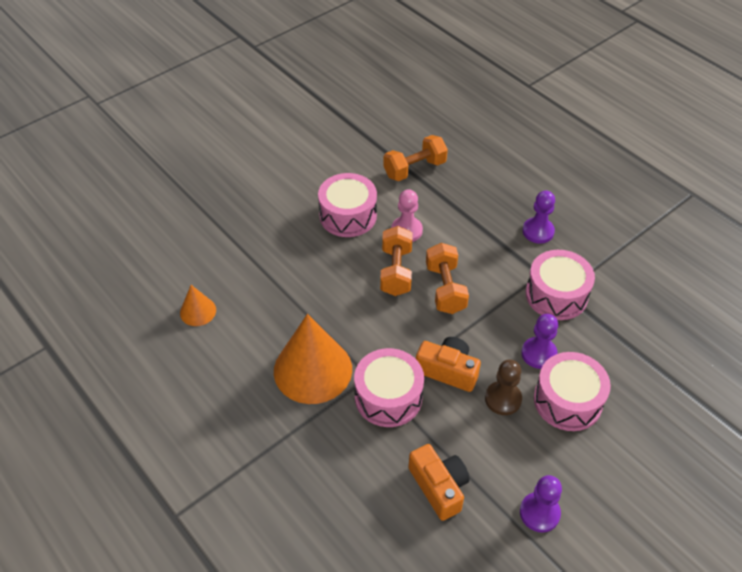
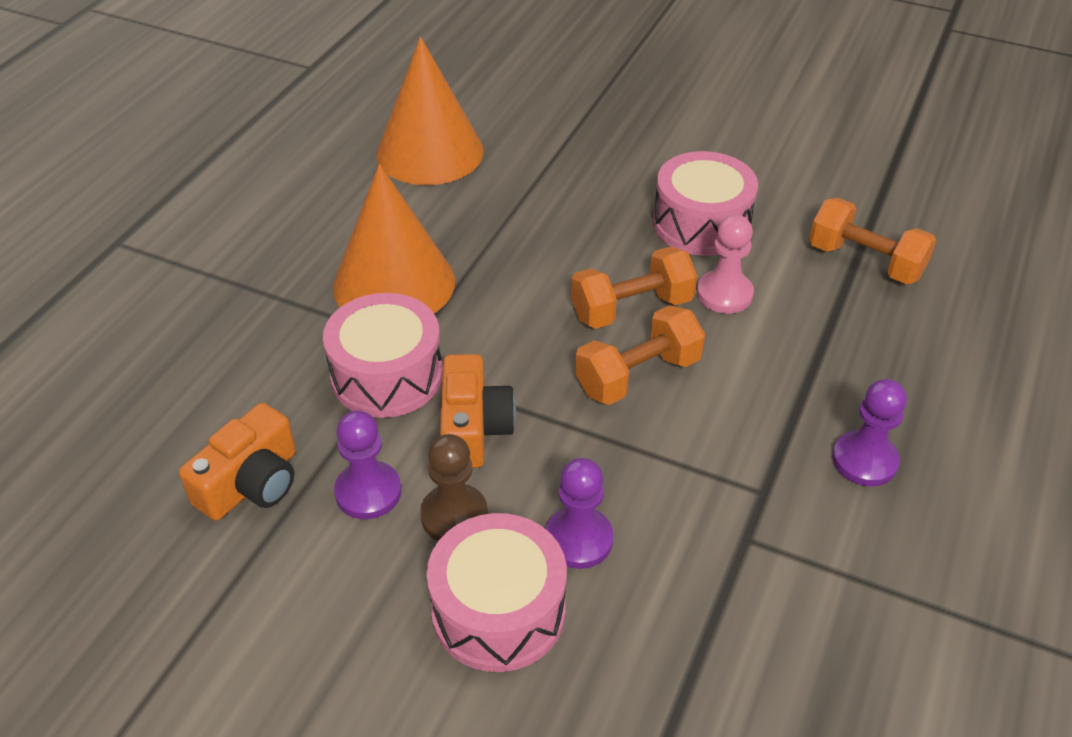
camera: 65 degrees right, 5 degrees down
(198, 311) = (430, 152): orange cone -> orange cone, size x2.07
(539, 513) = (248, 630): purple pawn -> purple pawn (368, 492)
(556, 295) = (731, 529): pink drum -> none

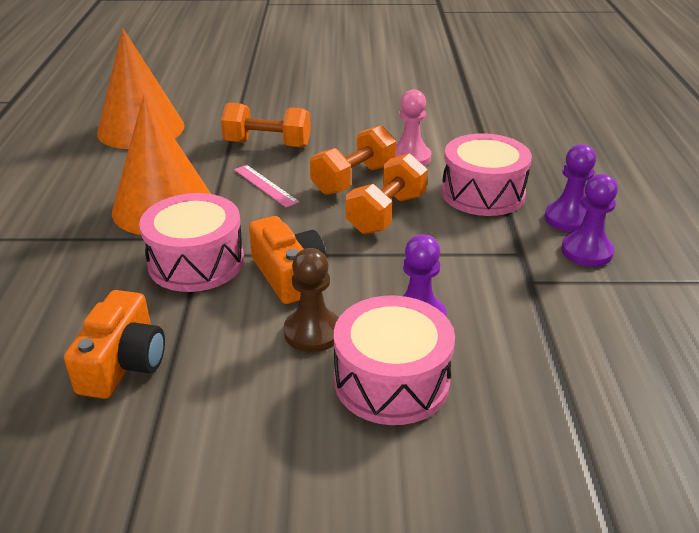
camera: 25 degrees left, 10 degrees down
(368, 492) = (231, 339): purple pawn -> purple pawn (586, 251)
(522, 285) = (265, 185): none -> pink ruler
(701, 224) = (366, 126): pink drum -> pink drum (483, 193)
(865, 262) = (484, 122): orange dumbbell -> orange dumbbell (267, 144)

